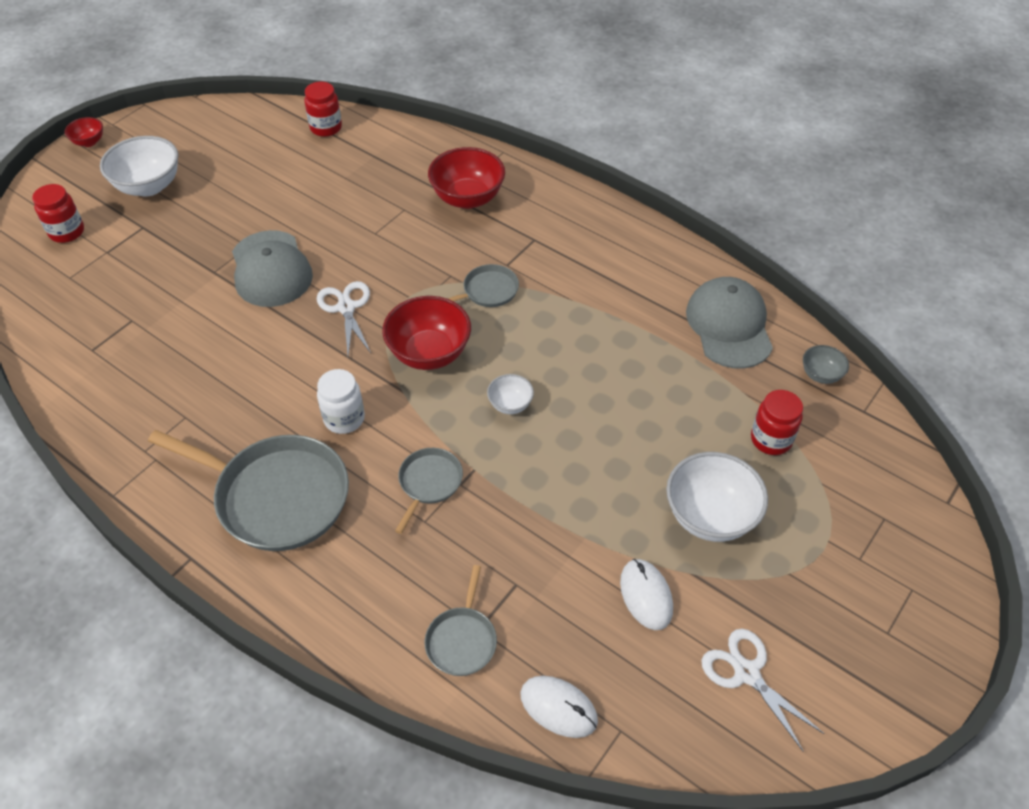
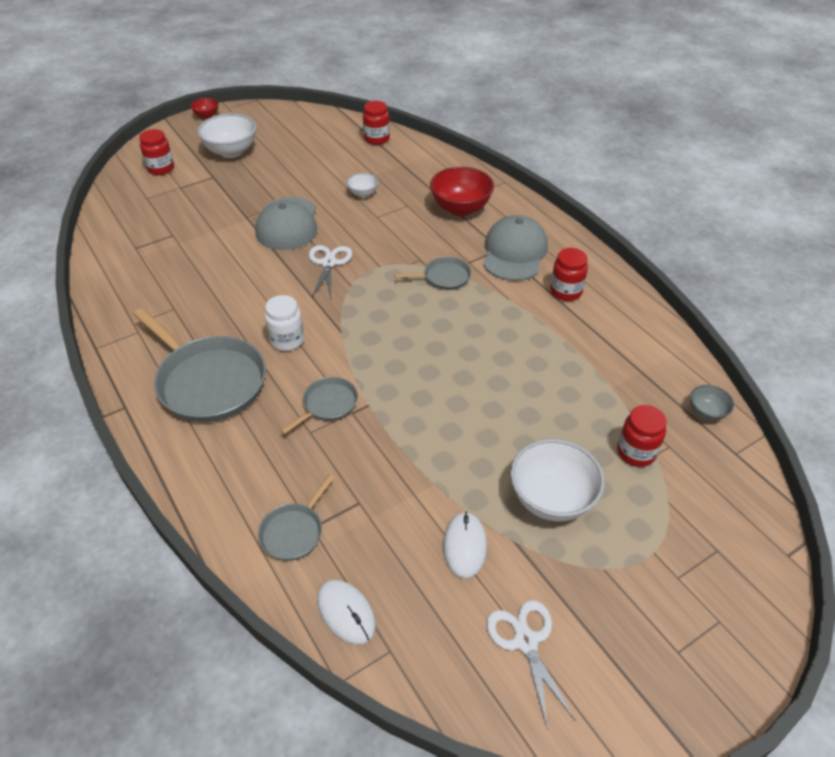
camera: 20 degrees right, 5 degrees down
(429, 353) = (375, 310): red bowl -> none
(510, 404) = (421, 364): white bowl -> white bowl (363, 193)
(627, 274) = (566, 291): none -> red jar
(729, 326) = (638, 352): grey cap -> grey cap (514, 252)

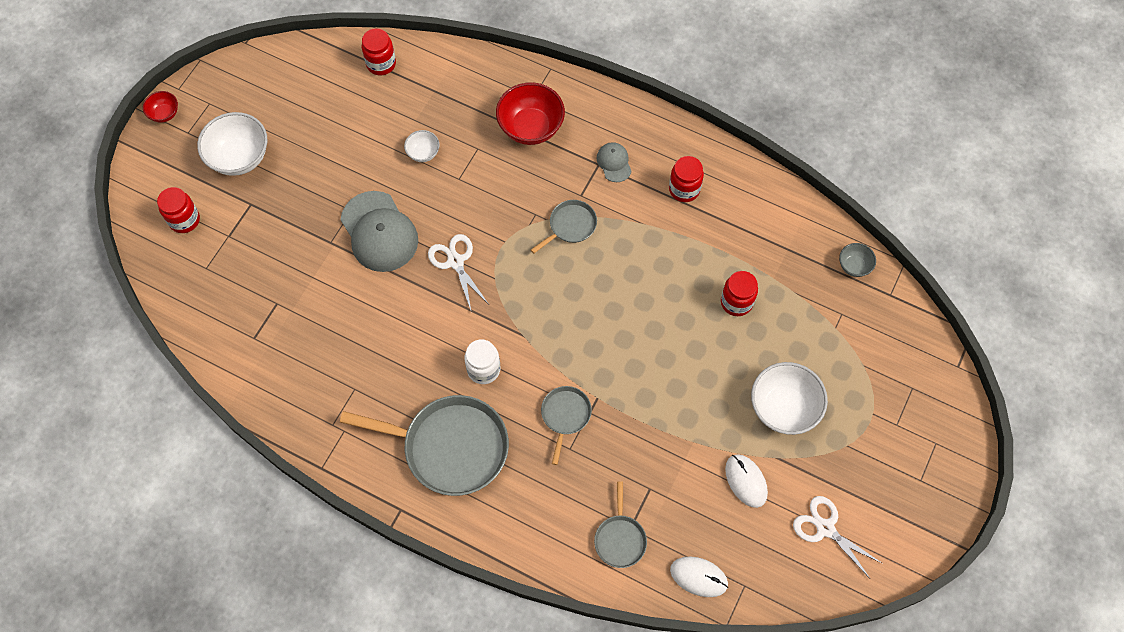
camera: 30 degrees left, 20 degrees up
(514, 252) = (614, 163): grey cap -> grey cap, size x0.49
(636, 452) = (821, 333): red jar -> red jar (736, 302)

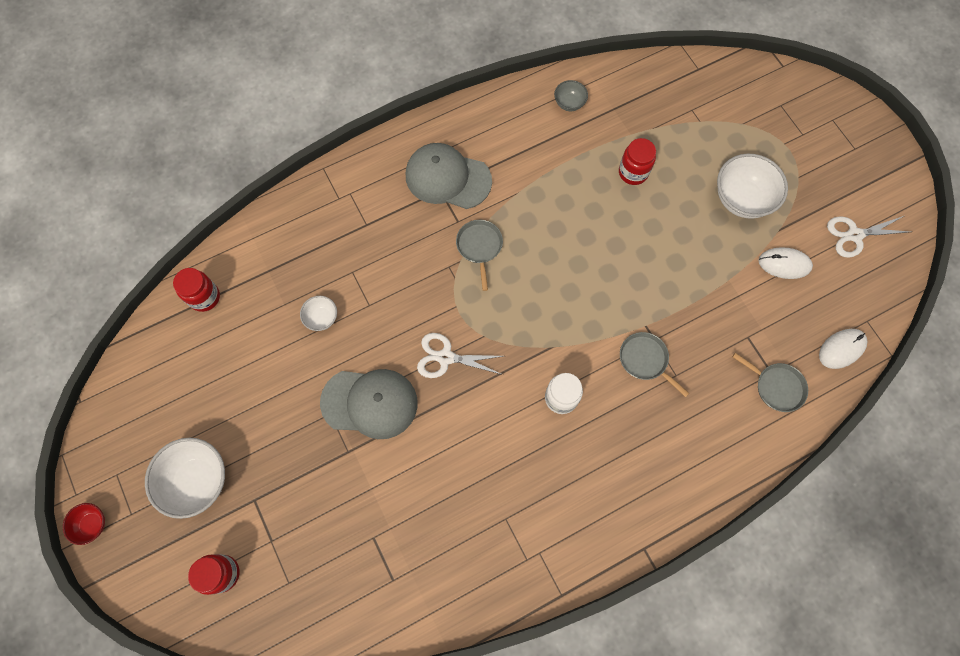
camera: 55 degrees left, 5 degrees up
(450, 447) = (614, 470): grey pan -> none
(531, 127) = (366, 218): red bowl -> none
(614, 163) = (447, 178): grey cap -> grey cap, size x2.03
(684, 189) = (510, 144): red jar -> none
(854, 266) = (659, 76): grey bowl -> grey bowl (569, 103)

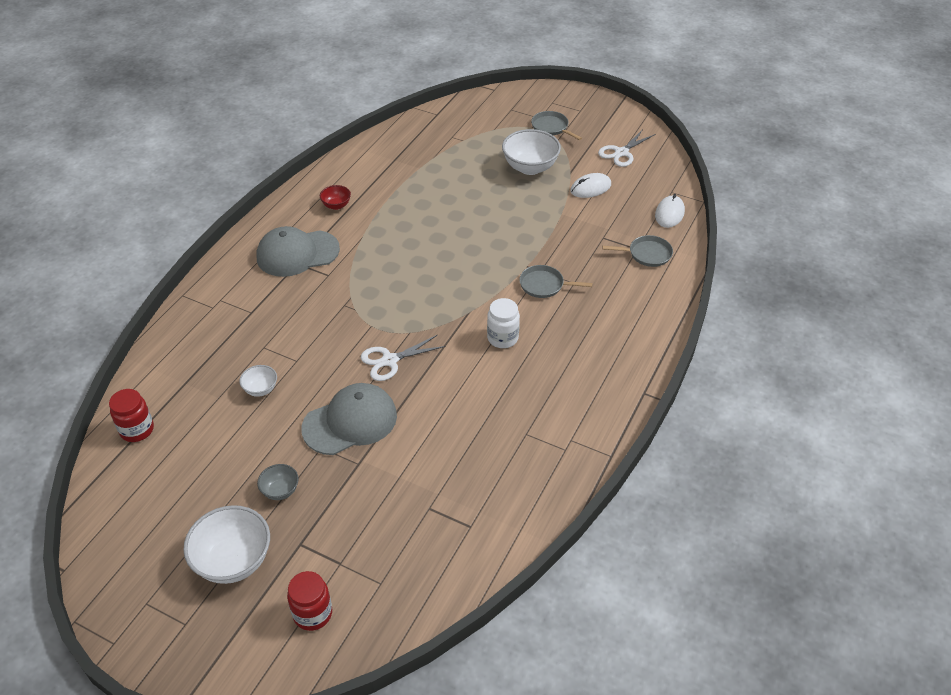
camera: 35 degrees left, 25 degrees down
(92, 524) = (149, 655): red bowl -> red bowl (336, 205)
(479, 246) = (359, 281): grey pan -> grey pan (551, 127)
(569, 103) = (358, 170): grey bowl -> grey bowl (280, 490)
(633, 172) = (440, 187): red jar -> none

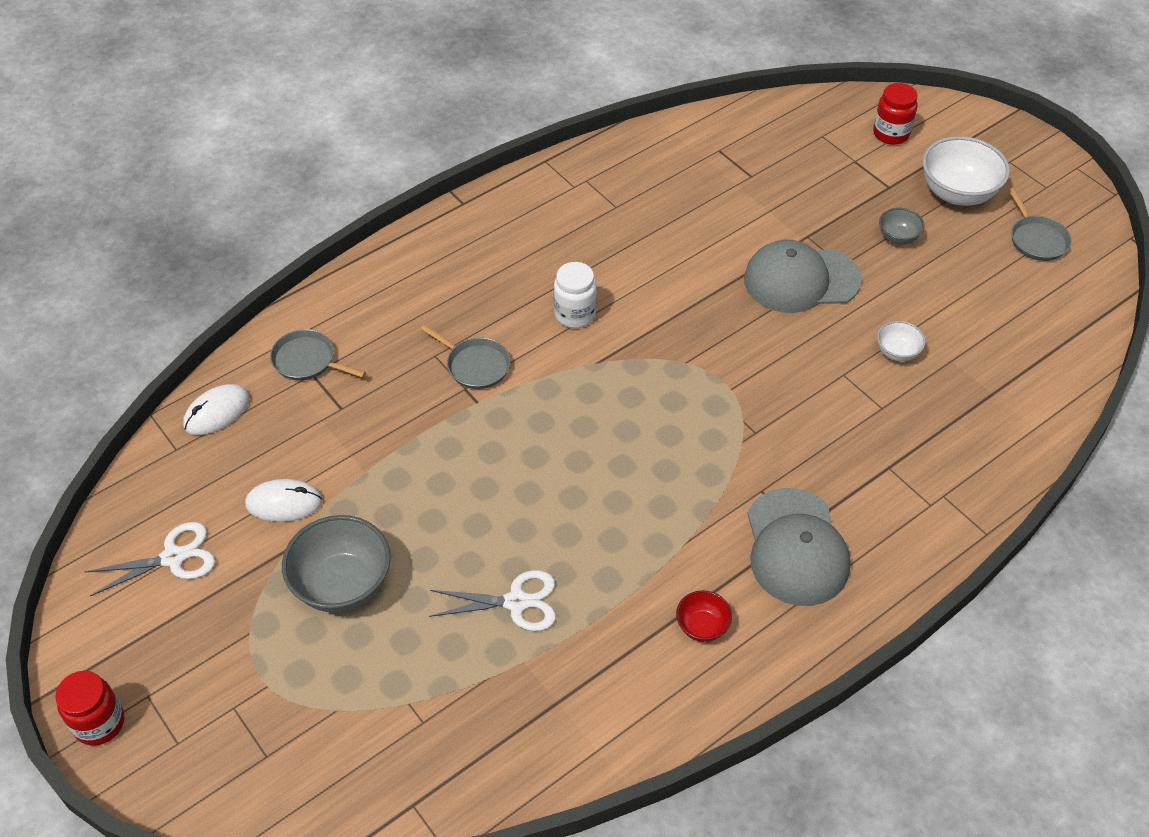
camera: 155 degrees left, 5 degrees up
(137, 430) = (1055, 353): red jar -> red jar (99, 723)
(297, 253) = (796, 547): grey cap -> grey cap turned 75 degrees clockwise
(390, 360) = (726, 334): white scissors -> white scissors (516, 602)
(530, 167) = (342, 585): white bowl -> grey bowl
(551, 127) = (234, 670): grey pan -> grey pan (1037, 239)

